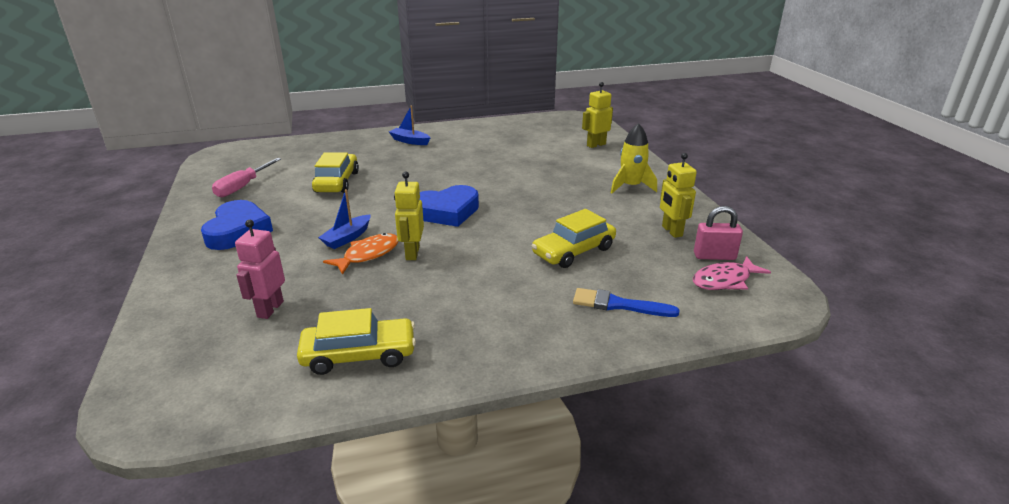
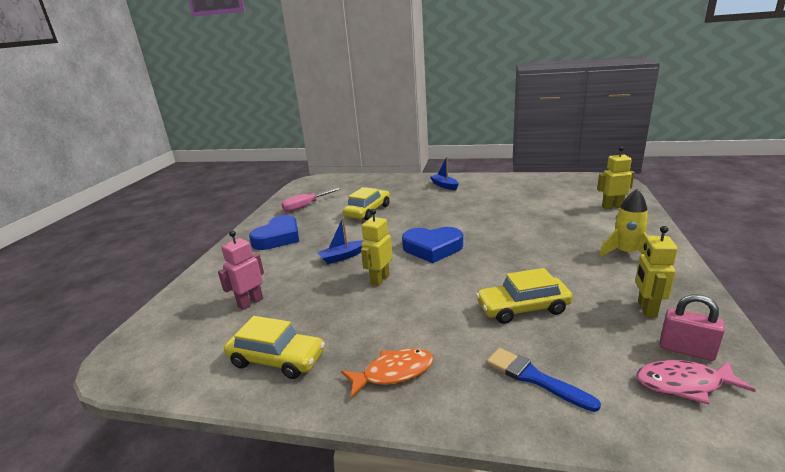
camera: 30 degrees right, 5 degrees down
(368, 255) = (347, 273): orange fish -> orange fish (393, 372)

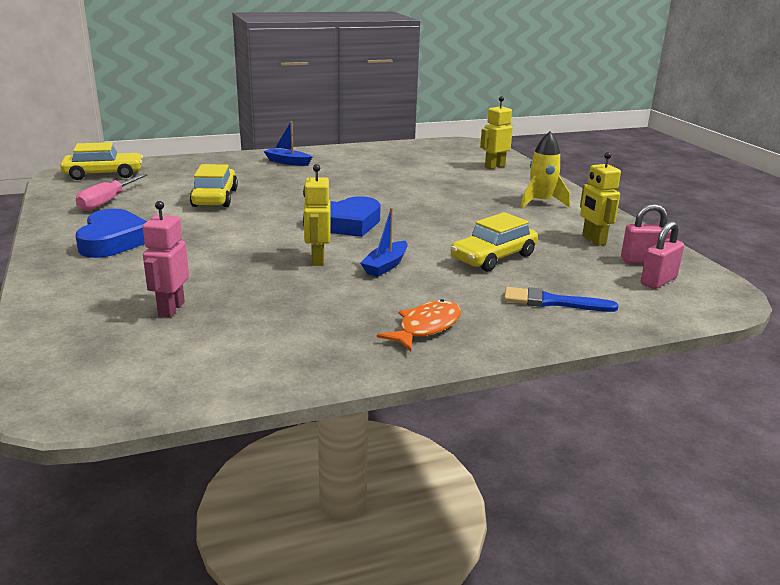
camera: 35 degrees left, 0 degrees up
(277, 359) = (283, 347): yellow car -> yellow car (104, 174)
(342, 256) = (241, 246): blue boat -> blue boat (385, 266)
(684, 384) = (658, 281): pink fish -> pink padlock

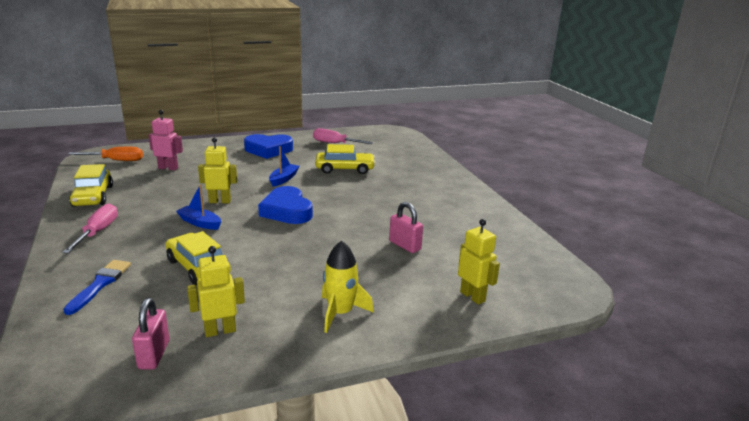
camera: 90 degrees right, 0 degrees up
(104, 174) = (390, 138): yellow car -> yellow car (93, 196)
(106, 367) = (116, 160): none -> orange screwdriver
(288, 162) = (442, 189): blue boat -> blue boat (283, 179)
(426, 327) = (97, 232): orange fish -> pink screwdriver
(658, 281) = (103, 353): pink padlock -> pink padlock (405, 245)

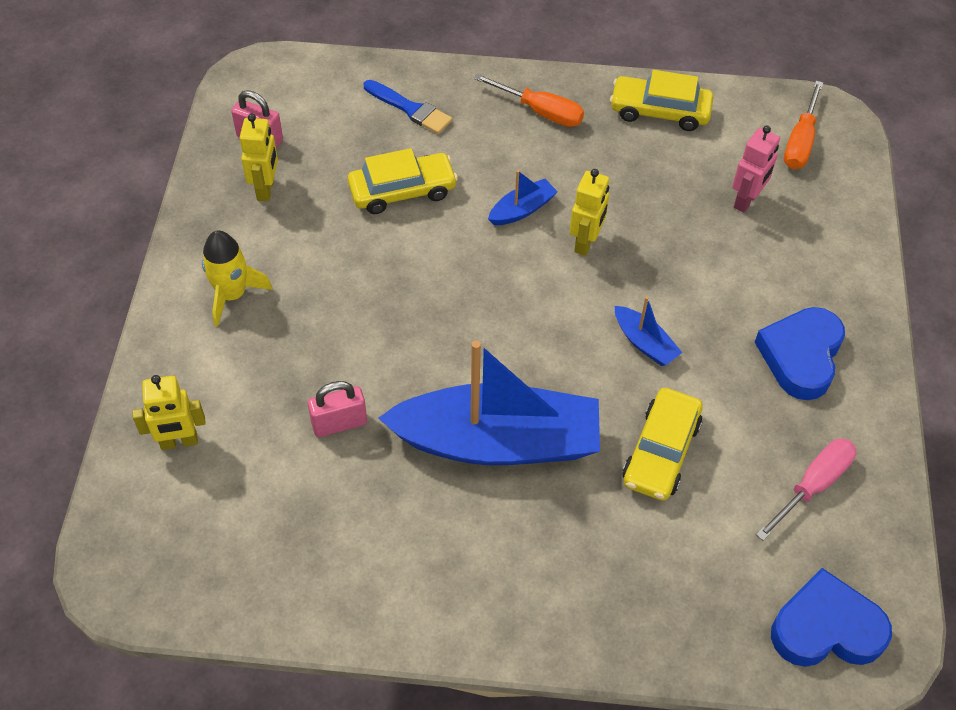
camera: 115 degrees right, 30 degrees up
(97, 232) = (540, 111): pink screwdriver -> orange screwdriver
(287, 211) = (517, 315): blue heart -> blue heart (826, 628)
(374, 202) = (497, 442): none -> blue boat

